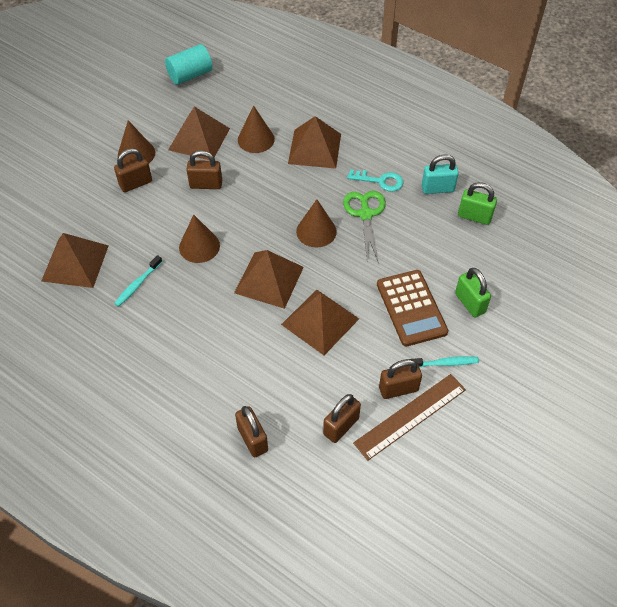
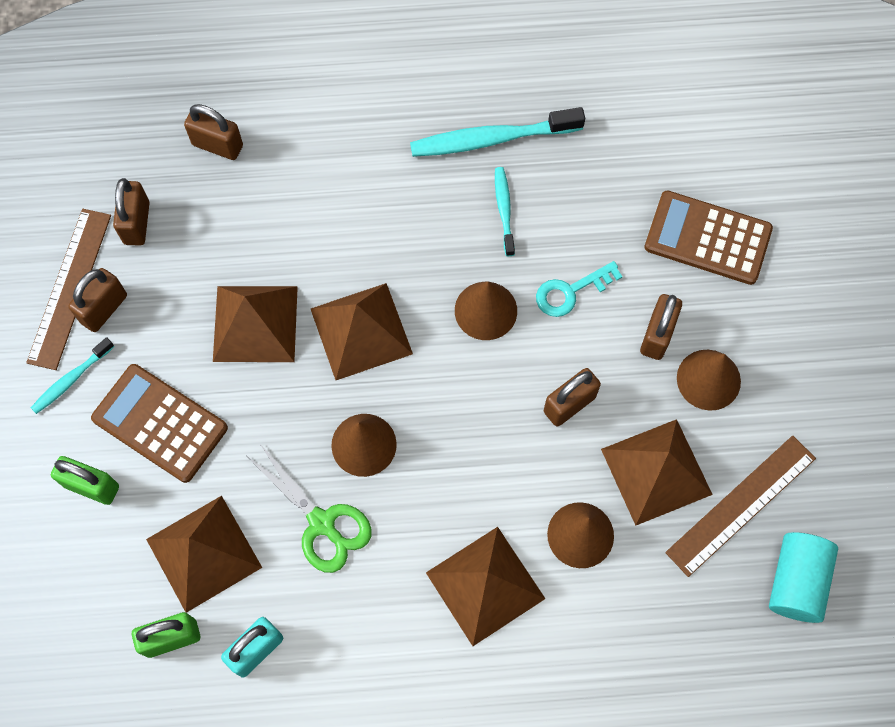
camera: 140 degrees right, 15 degrees up
(63, 204) = (707, 238): none -> brown calculator
(75, 263) = (602, 181): brown pyramid -> brown pyramid (203, 553)
(102, 324) = (491, 139): none -> turquoise toothbrush
(180, 108) = (741, 505): none -> brown ruler
(380, 181) = (346, 599): turquoise key -> turquoise key (570, 292)

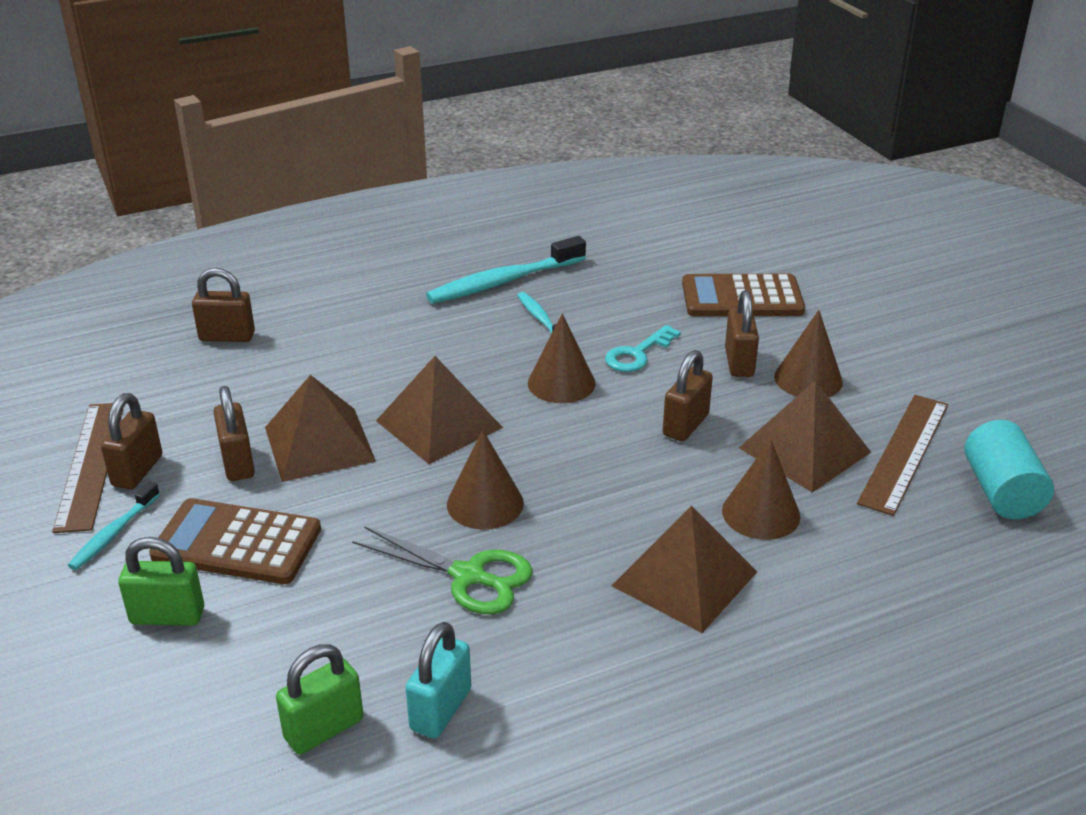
camera: 20 degrees left, 35 degrees down
(137, 223) = (156, 403): brown padlock -> brown padlock (238, 463)
(203, 553) = (334, 638): brown pyramid -> none

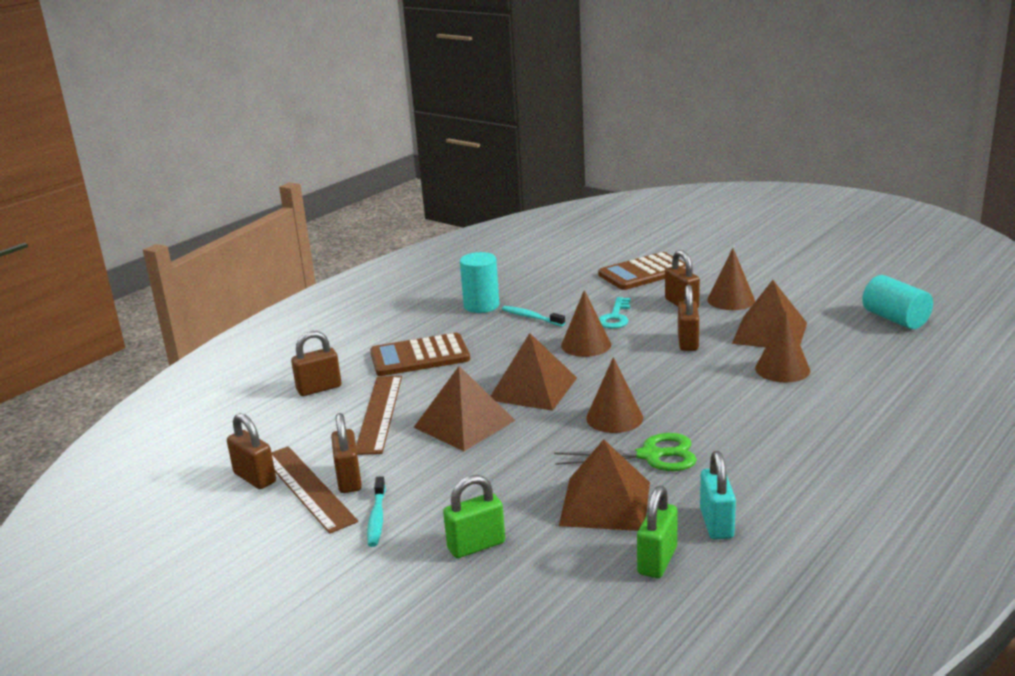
camera: 25 degrees left, 10 degrees down
(237, 543) = (474, 492): brown calculator -> brown calculator (420, 356)
(238, 463) = (419, 451): brown padlock -> brown padlock (255, 478)
(503, 282) = (481, 305): turquoise toothbrush -> turquoise cylinder
(685, 578) = (778, 413): brown pyramid -> brown pyramid (605, 503)
(904, 452) = (824, 317): brown ruler -> brown ruler (379, 413)

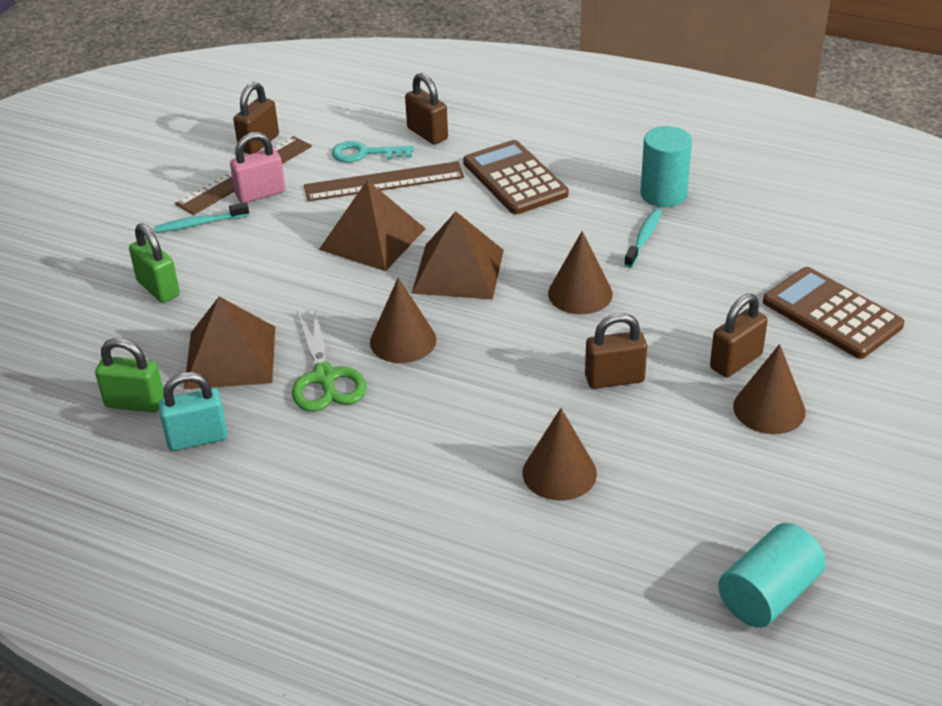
camera: 75 degrees right, 15 degrees up
(349, 479) = (260, 193): brown padlock -> pink padlock
(615, 317) = (669, 307): turquoise key -> turquoise key (365, 153)
(770, 333) = (669, 455): brown pyramid -> none

